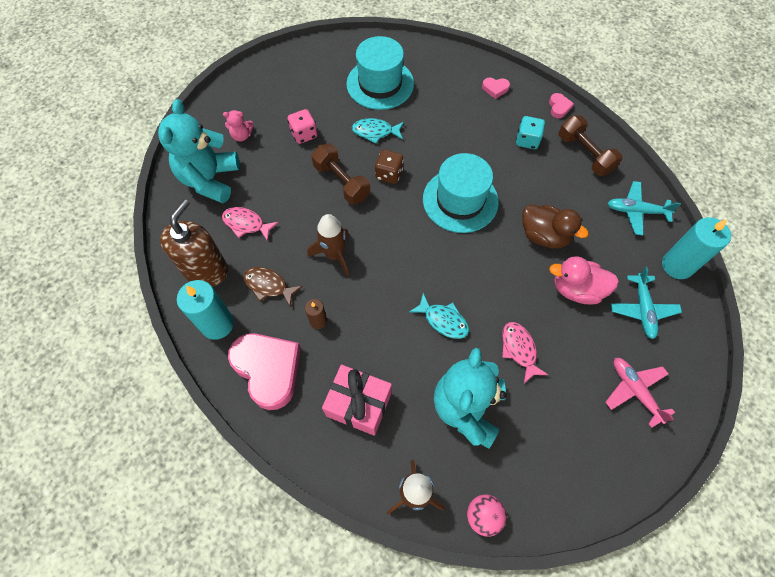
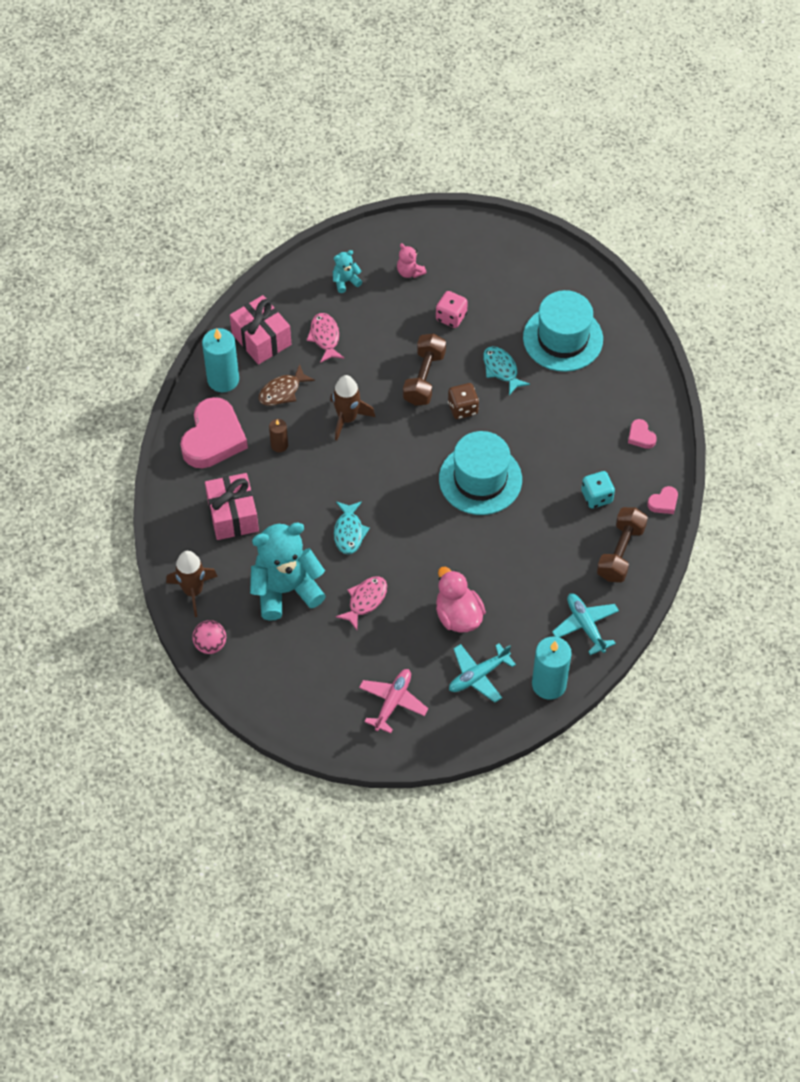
camera: 55 degrees right, 5 degrees down
(206, 270) = (261, 339): brown soap dispenser -> pink gift
(210, 179) = (345, 281): turquoise teddy bear -> turquoise teddy bear, size x0.44
(269, 286) = (282, 391): brown fish -> brown fish turned 120 degrees counterclockwise
(544, 236) = (495, 564): brown duck -> none

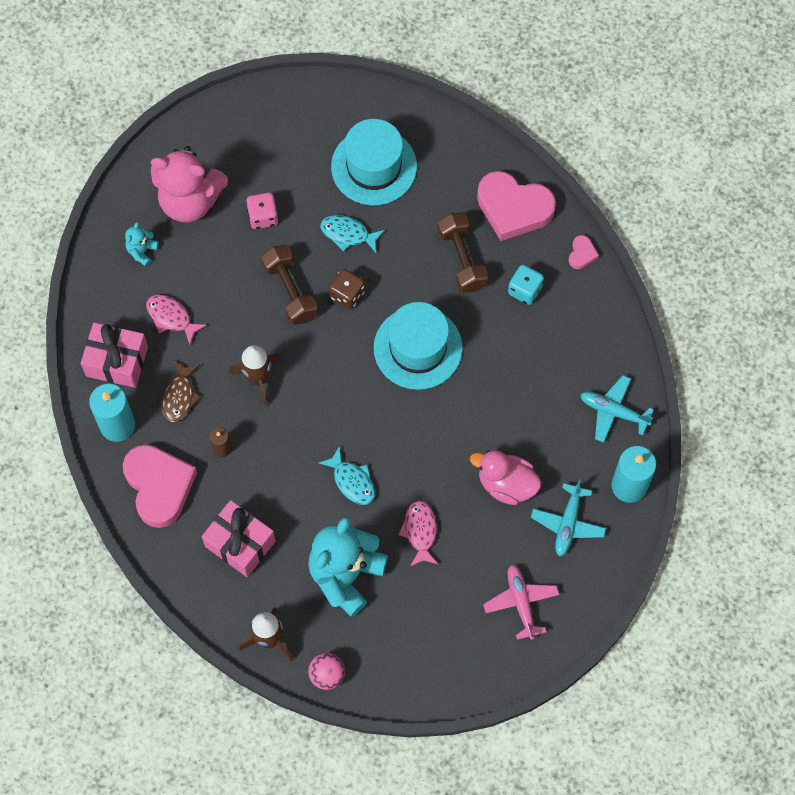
camera: 40 degrees left, 10 degrees up
(409, 272) = (190, 200): pink teddy bear -> pink teddy bear, size x2.29
(620, 552) = (586, 325): brown dumbbell -> brown dumbbell (462, 259)
(641, 436) = (513, 208): pink heart -> pink heart, size x2.32

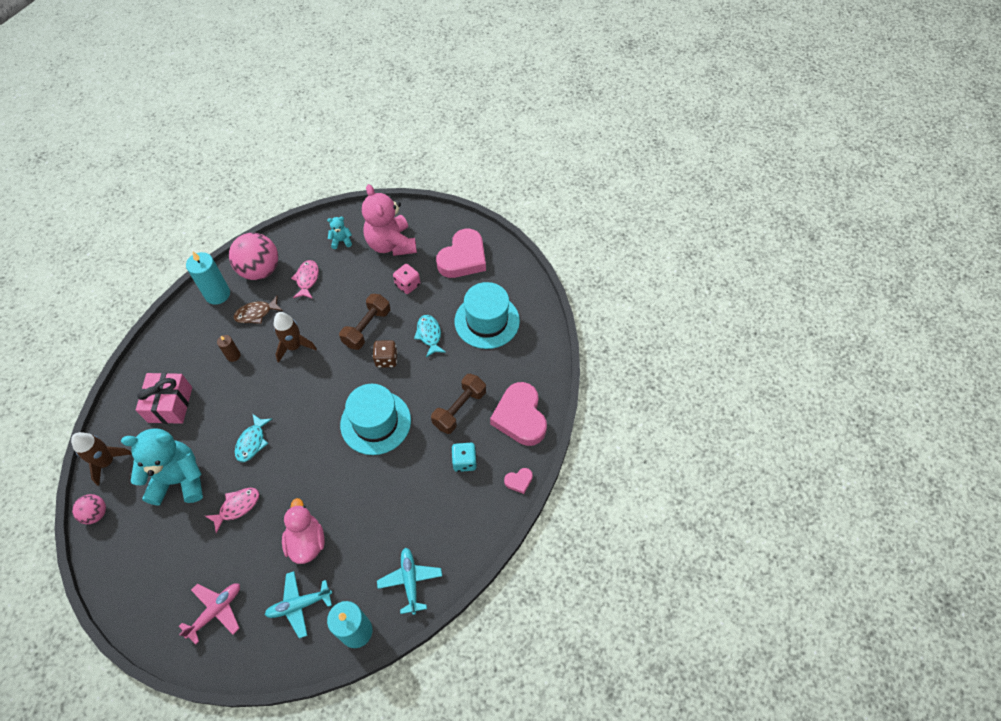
camera: 55 degrees right, 10 degrees down
(117, 361) = (260, 270): pink gift -> pink ball
(159, 486) = (187, 338): pink heart -> pink heart (463, 258)

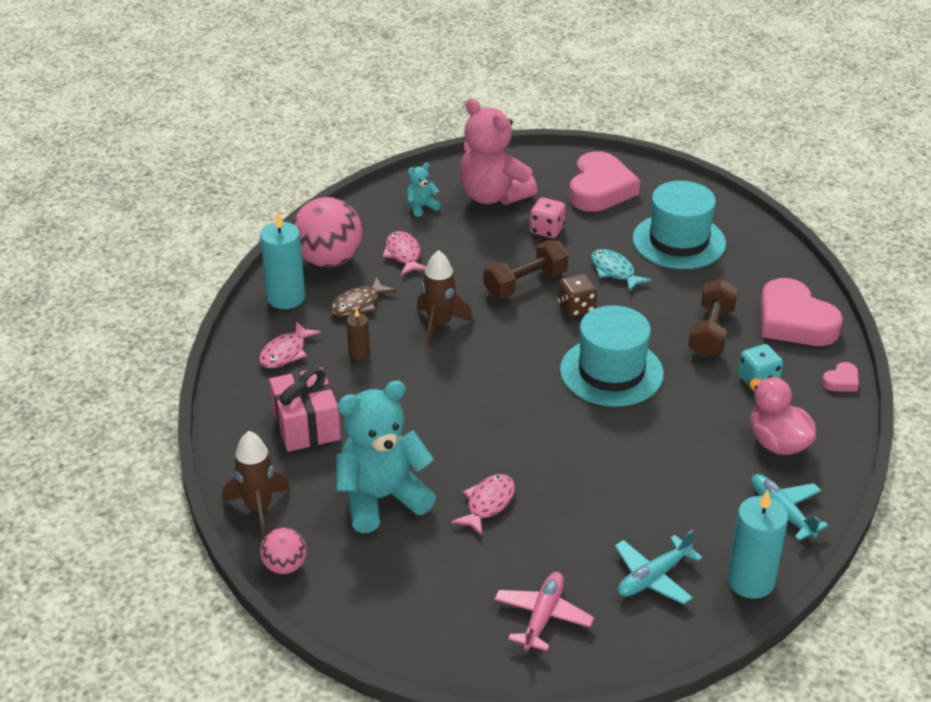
camera: 20 degrees left, 20 degrees down
(192, 340) = (286, 352): none -> pink fish
(252, 442) = (456, 433): turquoise fish -> none
(306, 541) = (612, 512): pink duck -> pink duck (777, 443)
(367, 328) = (525, 283): brown dumbbell -> brown dumbbell turned 45 degrees clockwise

